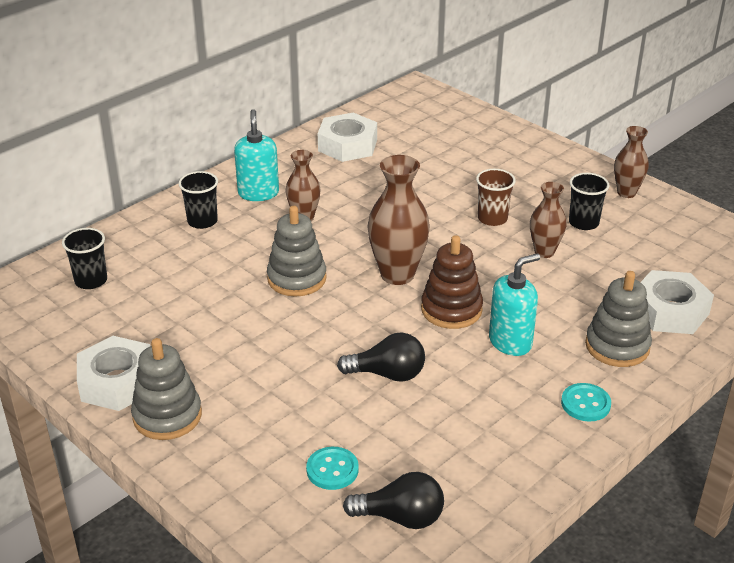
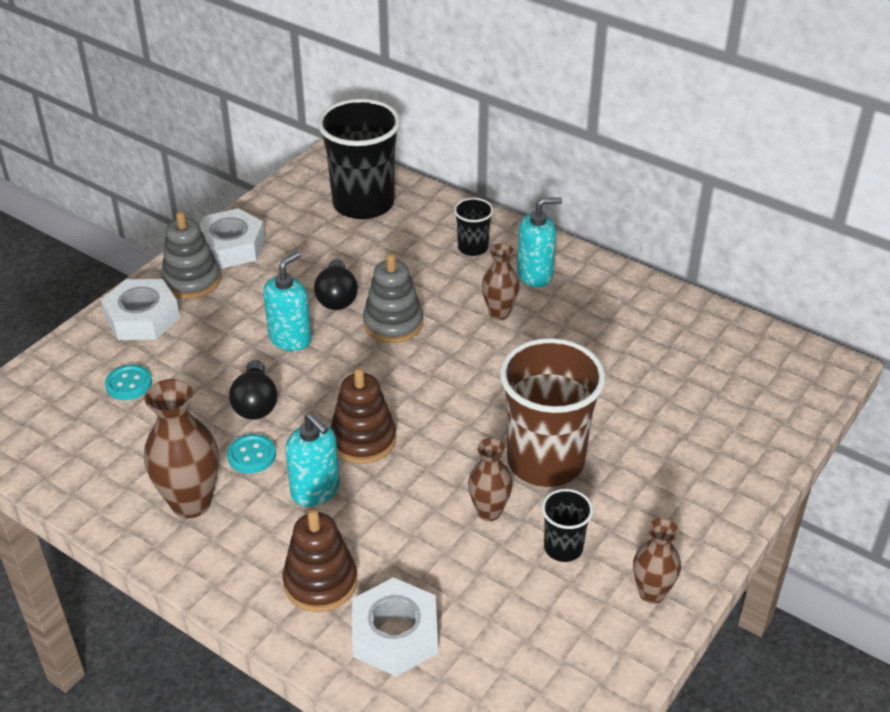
camera: 80 degrees right, 5 degrees up
(91, 281) = (363, 204): black cup -> black cup, size x2.12
(296, 345) = (290, 338): none -> turquoise soap dispenser
(347, 145) = (659, 325): white nut -> white nut (142, 318)
(397, 274) = (415, 393): brown vase -> brown vase (191, 503)
(401, 517) = (72, 432): black light bulb -> black light bulb (337, 297)
(492, 218) = (545, 461): brown cup -> brown cup, size x2.12
(585, 404) = (222, 555): turquoise button -> turquoise button (251, 455)
(617, 346) = (320, 582): grey stacking toy -> brown stacking toy

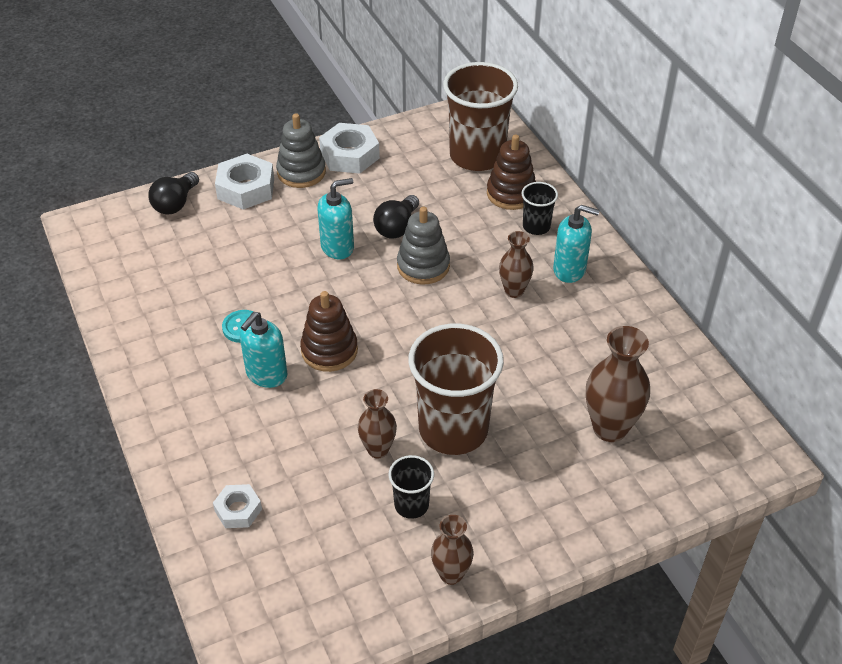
camera: 30 degrees right, 5 degrees up
(129, 384) = (200, 236): turquoise button -> none
(191, 503) = (176, 345): brown vase -> brown vase (610, 428)
(255, 403) = (274, 288): black light bulb -> black light bulb (175, 204)
(316, 490) = (266, 374): turquoise soap dispenser -> turquoise soap dispenser turned 45 degrees clockwise
(320, 582) = (217, 445): brown stacking toy -> brown stacking toy (511, 193)
(363, 204) = (477, 156): black cup -> brown cup
(395, 635) = (238, 510): white nut -> white nut, size x0.59

